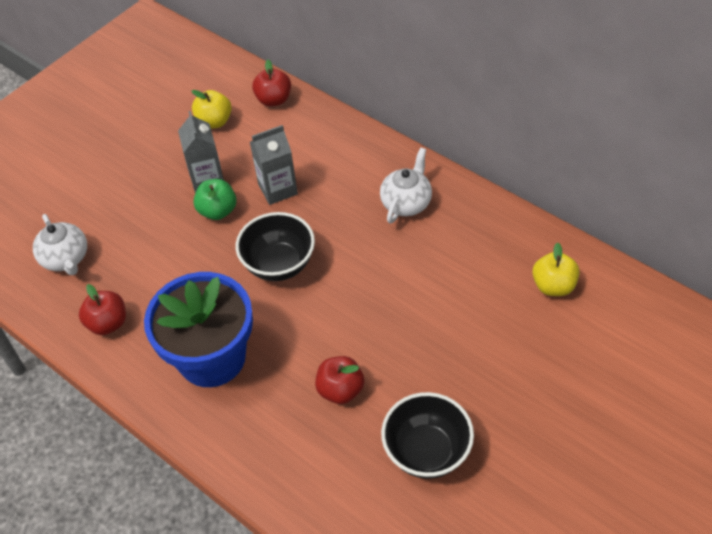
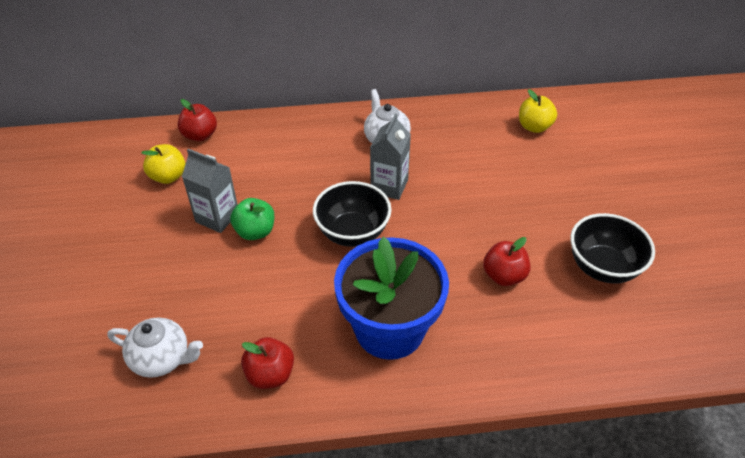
camera: 50 degrees left, 5 degrees down
(278, 189) = (283, 188): grey carton -> grey carton (389, 186)

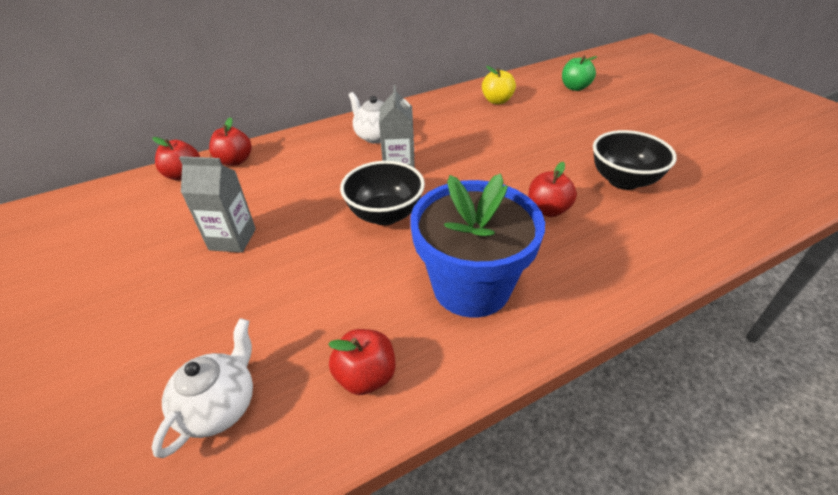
camera: 20 degrees left, 5 degrees down
(162, 358) = (220, 405): white teapot -> white teapot turned 60 degrees counterclockwise
(168, 176) = (160, 218): yellow apple -> none
(247, 132) = (235, 161): none -> red apple
(255, 231) = (281, 241): green apple -> green apple (575, 87)

